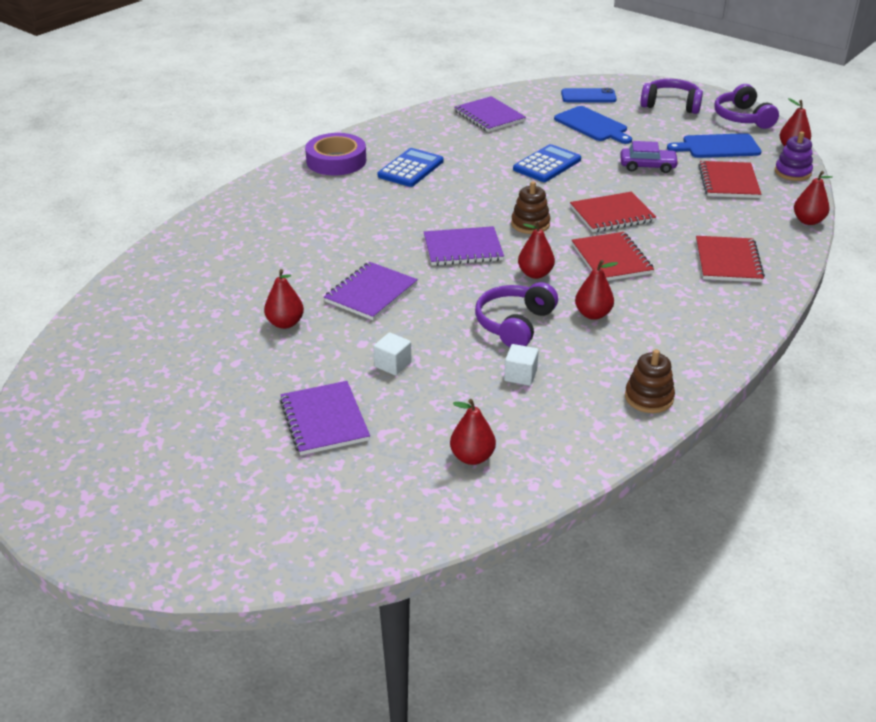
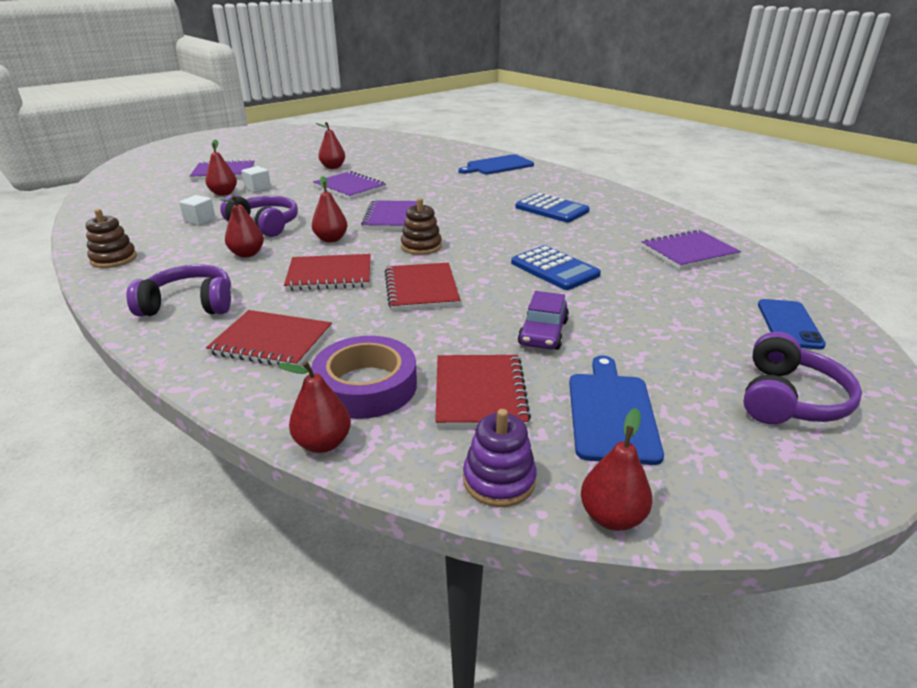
camera: 100 degrees right, 5 degrees down
(336, 161) = (570, 186): purple tape -> purple tape (366, 386)
(472, 457) = (139, 201): red pear -> red pear (224, 193)
(592, 125) = (677, 312): blue cutting board -> blue cutting board (498, 165)
(728, 182) = (480, 393): red notebook -> red notebook turned 75 degrees clockwise
(742, 118) = (757, 480): purple headphones -> purple headphones (189, 304)

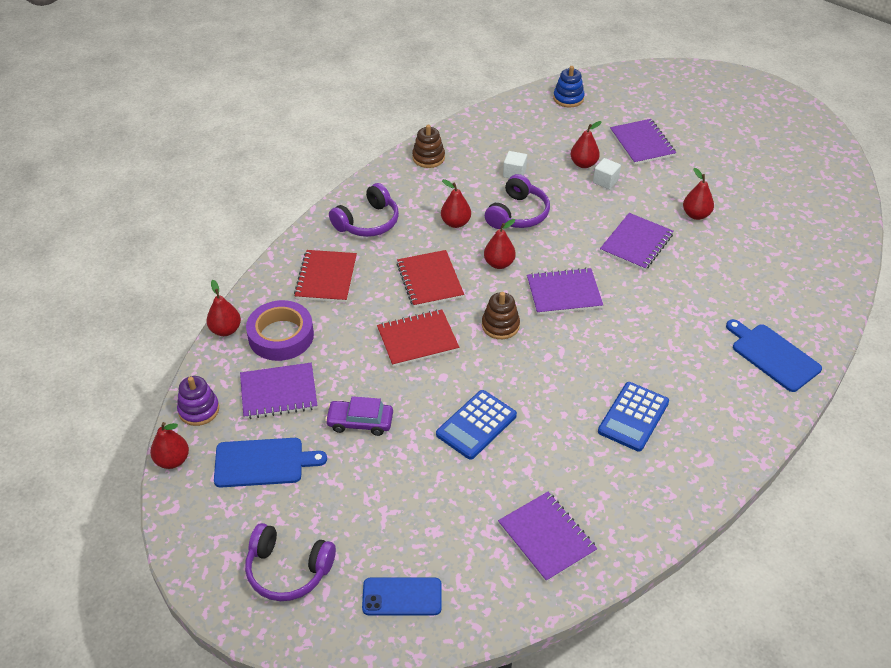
camera: 80 degrees right, 15 degrees up
(118, 189) = (568, 98): none -> blue stacking toy
(189, 304) = (368, 222): purple headphones -> purple headphones turned 60 degrees clockwise
(480, 393) = (278, 393): red notebook -> purple notebook

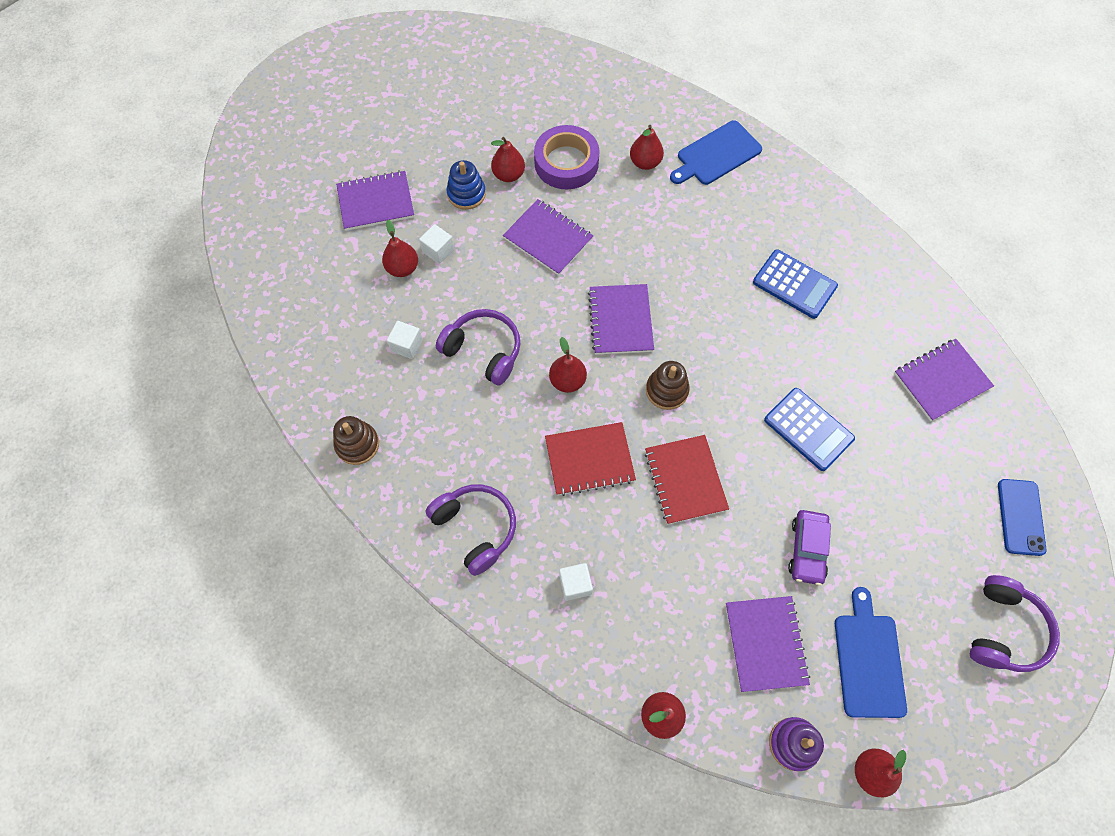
camera: 85 degrees left, 20 degrees up
(281, 336) = (674, 642): purple tape -> purple tape (566, 163)
(326, 278) = (575, 584): red notebook -> white cube
(455, 223) = (490, 422): red pear -> red pear (645, 162)
(568, 98) = (268, 265): blue stacking toy -> blue stacking toy (466, 194)

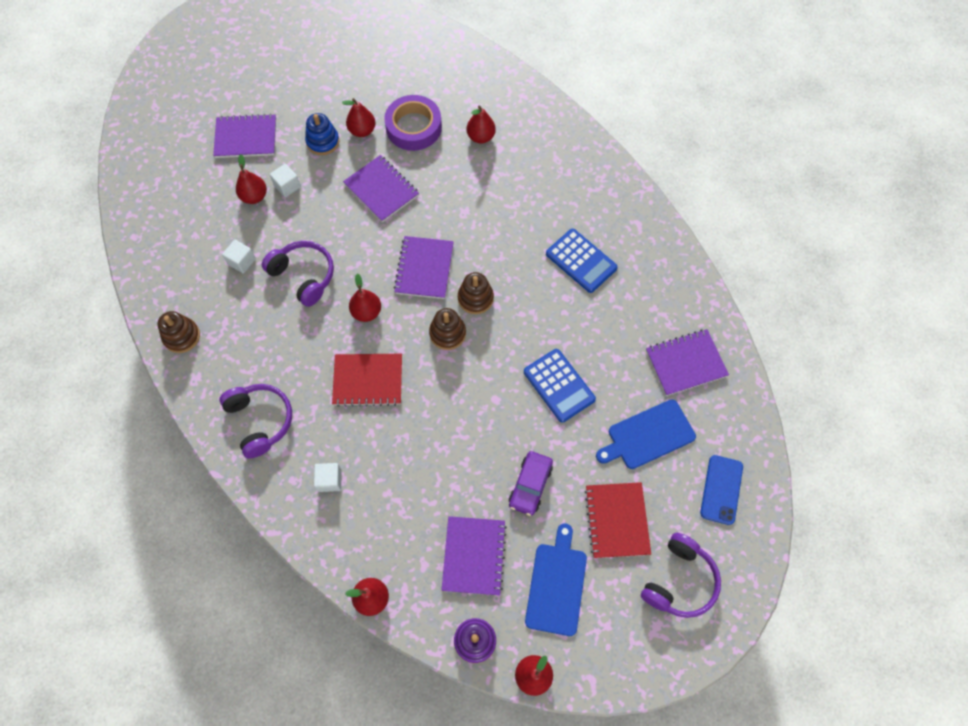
camera: 10 degrees right, 0 degrees up
(685, 480) = (443, 410): red notebook -> red notebook (616, 520)
(687, 345) = (475, 298): none -> brown stacking toy
(716, 155) = (544, 139): blue cutting board -> blue cutting board (648, 435)

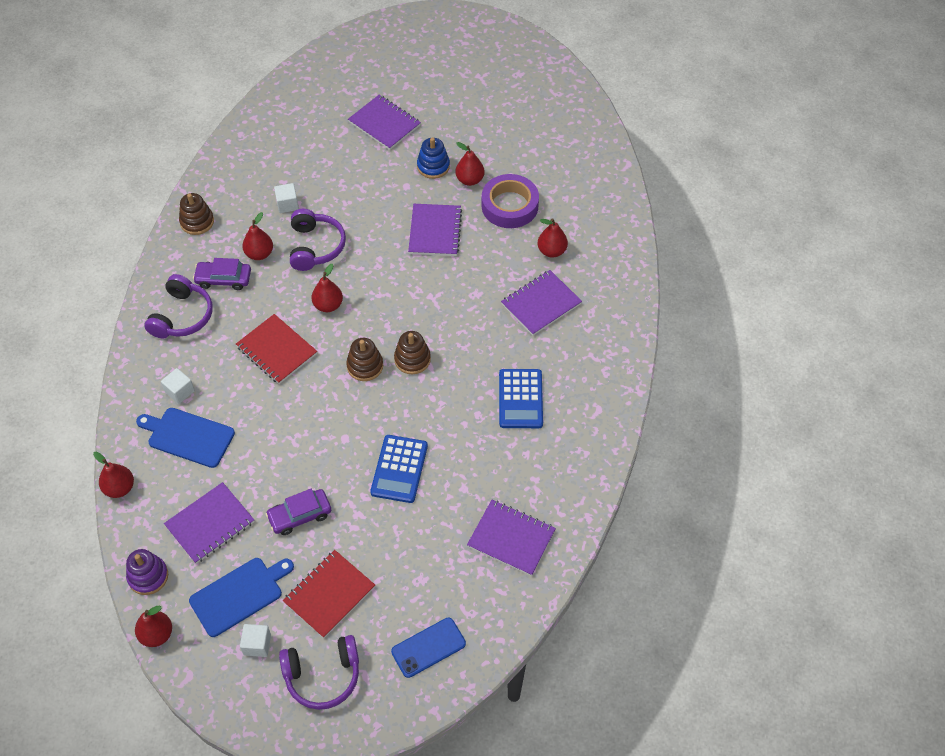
camera: 45 degrees right, 10 degrees down
(254, 196) = (344, 168): red pear -> red pear (259, 254)
(259, 363) = (223, 279): none -> purple car
(287, 186) = (374, 178): white cube -> white cube (257, 644)
(424, 268) = (401, 309): purple notebook -> purple notebook (541, 304)
(648, 435) = (421, 561): blue cutting board -> blue cutting board (188, 436)

